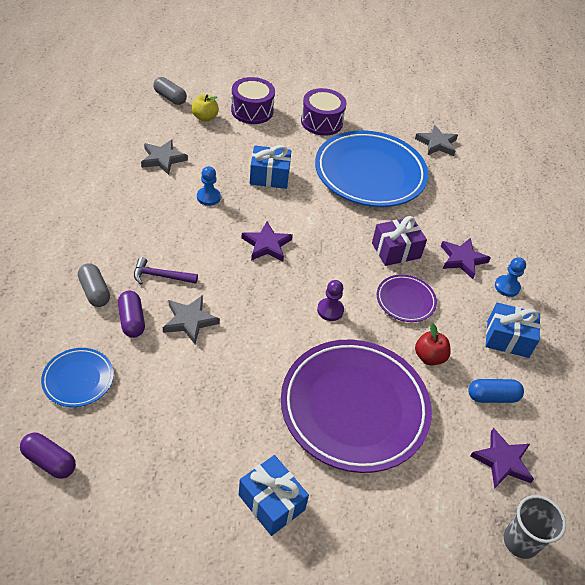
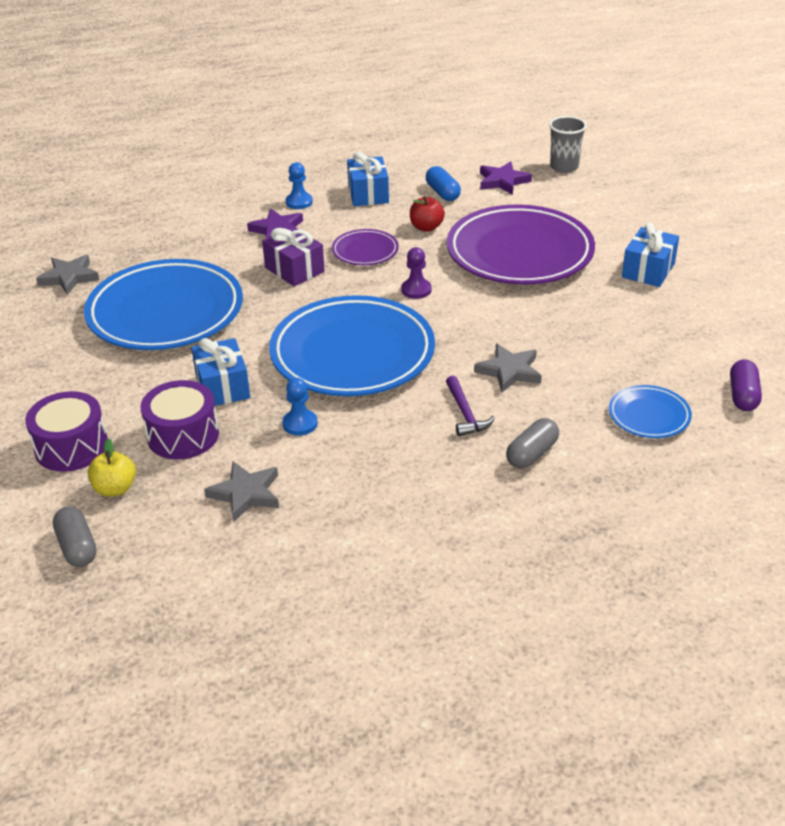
camera: 105 degrees left, 10 degrees down
(132, 320) = (545, 410): purple capsule -> none
(170, 98) = (77, 547): grey capsule -> grey capsule turned 45 degrees counterclockwise
(267, 245) = (352, 354): purple star -> blue plate
(321, 122) = (67, 375): purple drum -> purple drum (183, 435)

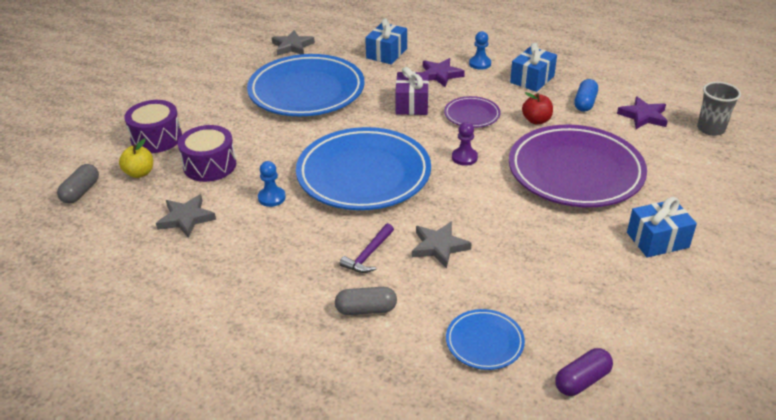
camera: 45 degrees right, 0 degrees up
(222, 387) = (268, 151): blue gift -> blue gift (386, 53)

